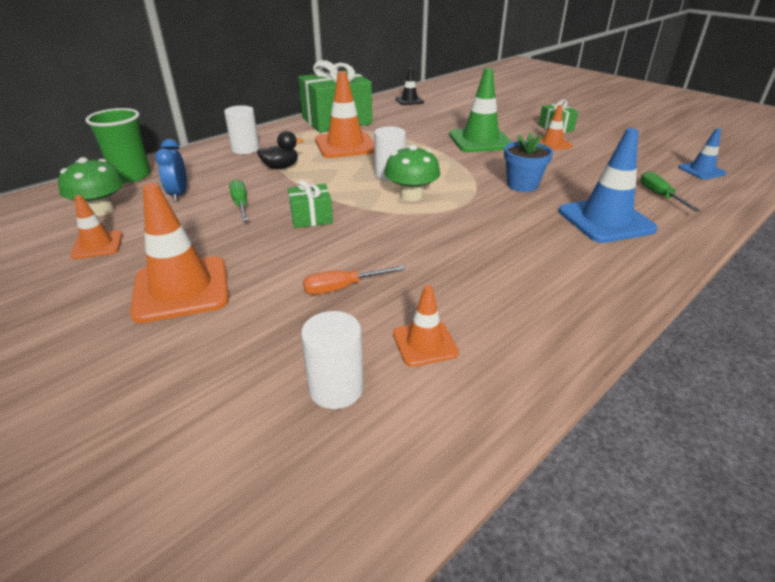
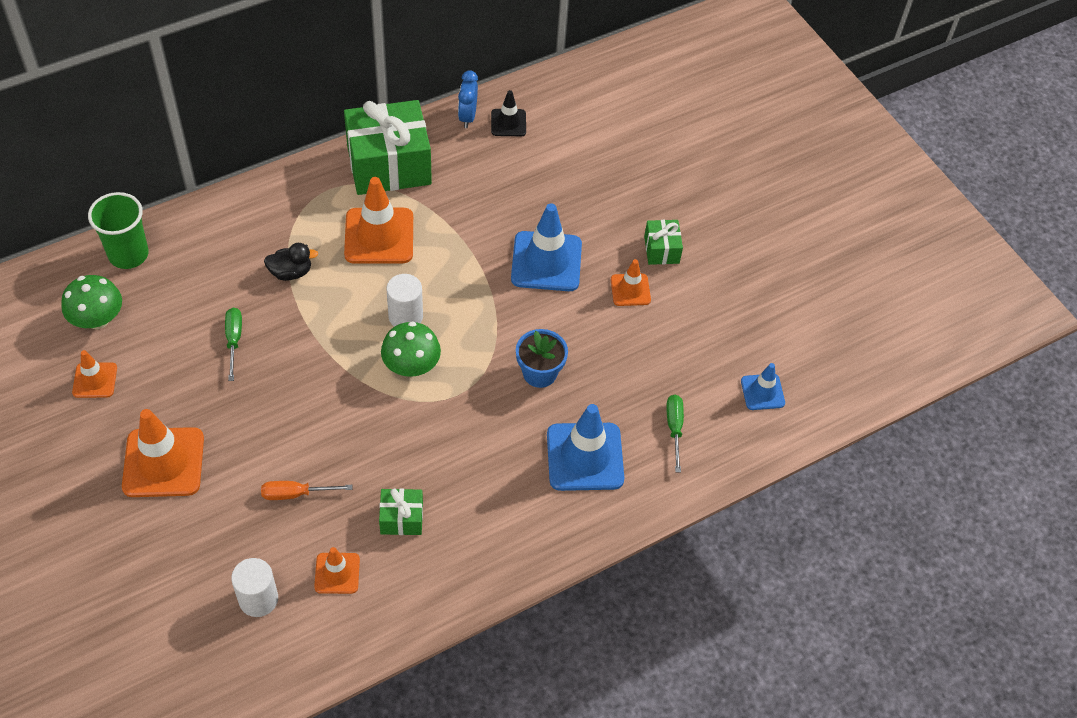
camera: 10 degrees right, 20 degrees up
(178, 195) = (174, 306): blue clock -> blue clock (467, 117)
(245, 149) = (260, 219): white cylinder -> none
(311, 218) = (297, 382): green gift -> green gift (401, 518)
(480, 141) = (546, 262): green traffic cone -> blue traffic cone

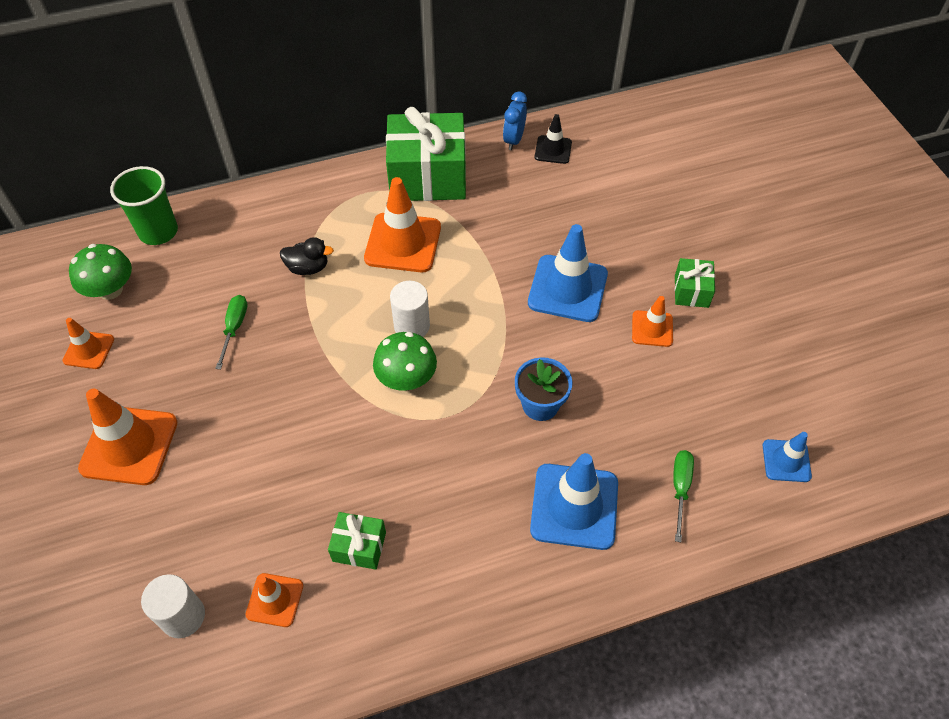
camera: 15 degrees right, 0 degrees up
(296, 494) = (254, 500): orange screwdriver -> none

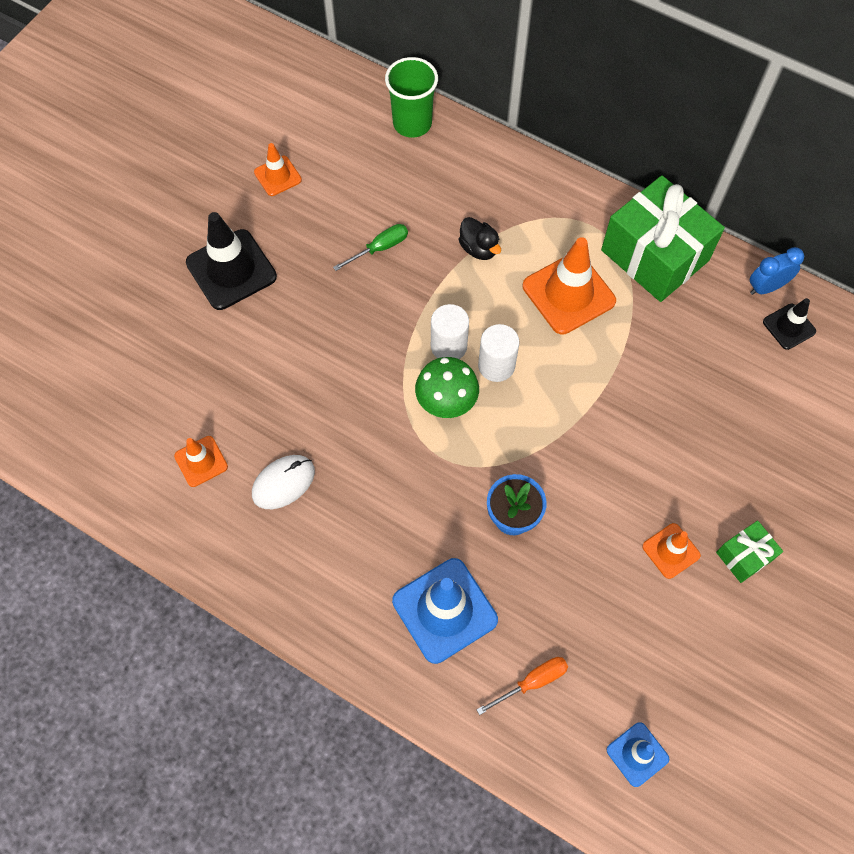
camera: 50 degrees right, 10 degrees up
(110, 290) = (336, 142): green mushroom -> none
(129, 445) = (231, 270): orange traffic cone -> black traffic cone
(183, 616) = (145, 415): white cylinder -> white cylinder (448, 346)
(359, 546) = (283, 483): green gift -> white mouse
(567, 288) = (646, 453): blue traffic cone -> none
(680, 488) = (532, 682): green screwdriver -> orange screwdriver

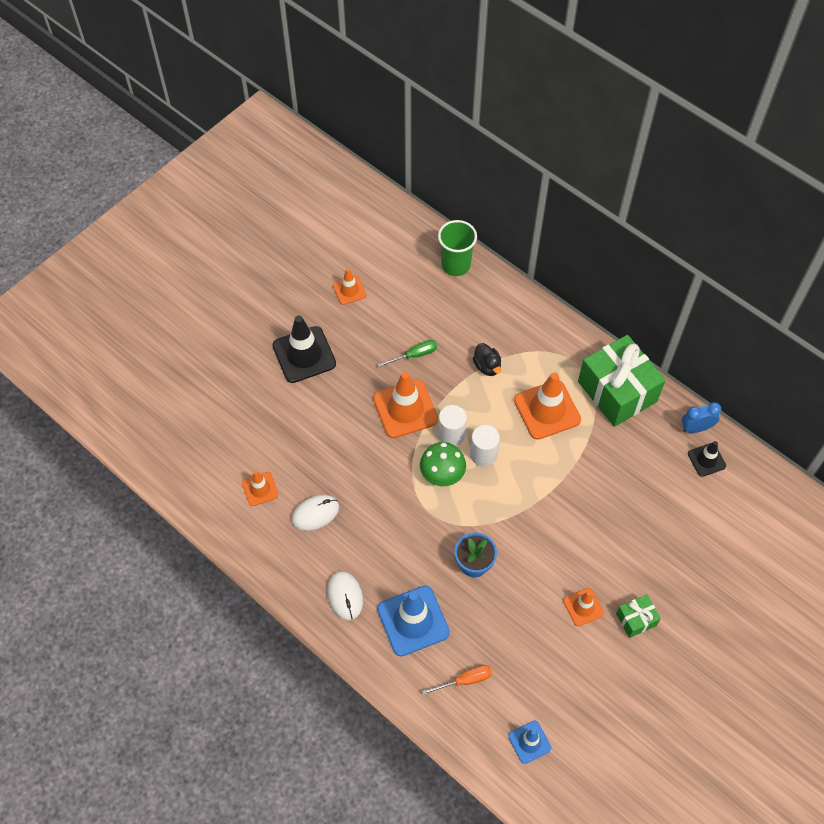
camera: 10 degrees right, 5 degrees down
(344, 592) = (345, 596): none -> white mouse
(380, 321) = (405, 409): none -> orange traffic cone

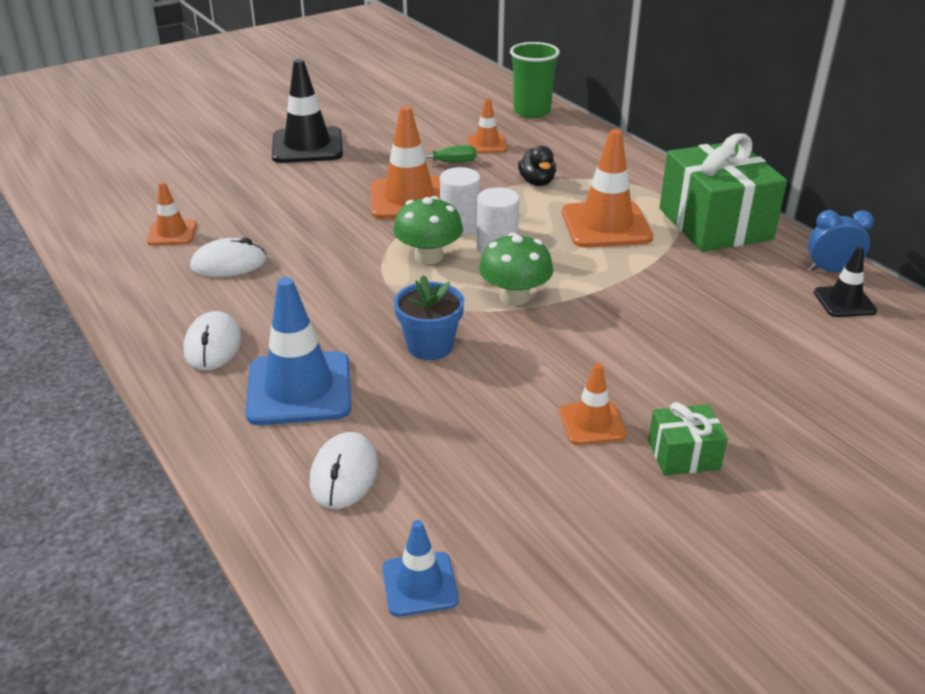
camera: 15 degrees right, 25 degrees down
(349, 290) = (392, 112): orange traffic cone -> orange traffic cone (487, 144)
(465, 680) = (344, 474): orange screwdriver -> white mouse
(509, 503) = (515, 297): none -> green mushroom

